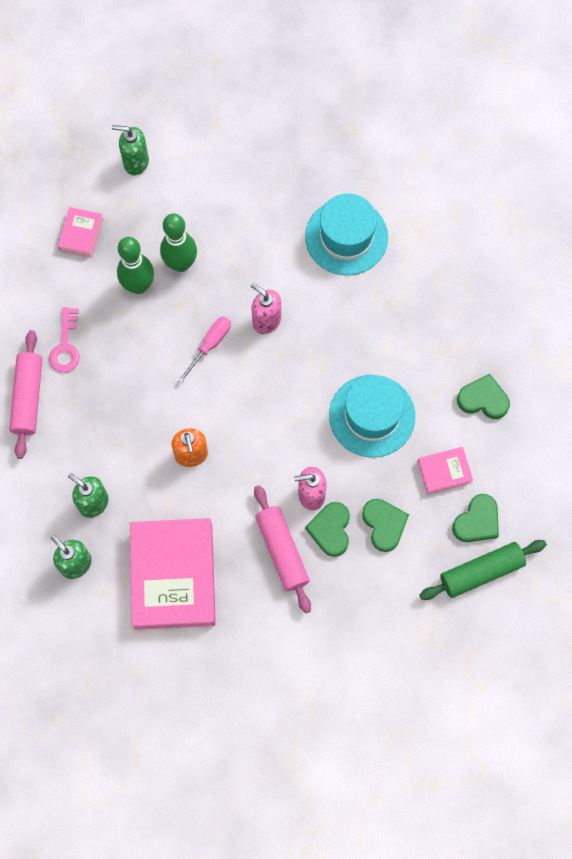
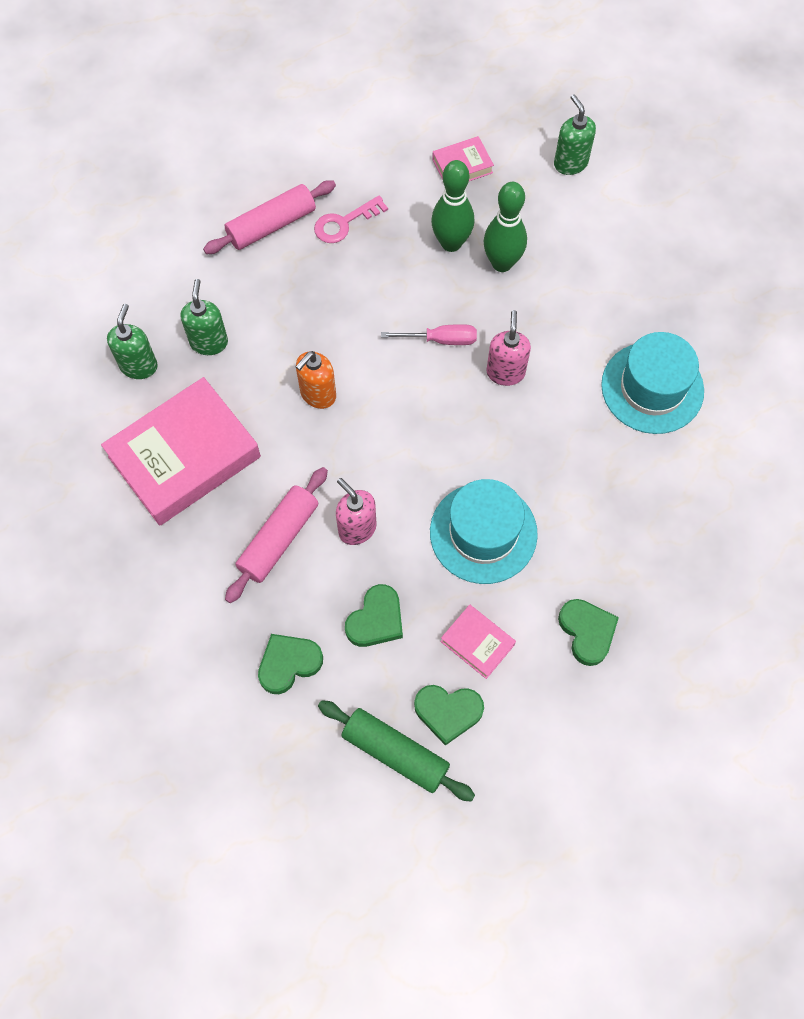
camera: 55 degrees right, 5 degrees down
(330, 530) = (333, 571): green heart -> green heart (288, 663)

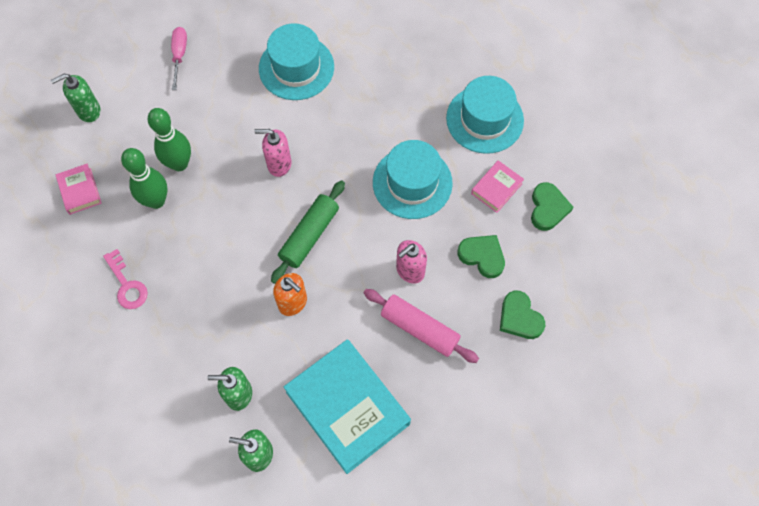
camera: 90 degrees left, 0 degrees up
(184, 457) = (347, 408): pink book -> turquoise book
(271, 225) = (122, 346): pink rolling pin -> none
(395, 752) = (579, 243): green rolling pin -> green rolling pin (309, 235)
(441, 339) = (247, 209): pink screwdriver -> pink screwdriver (179, 55)
(587, 632) = (484, 119): green heart -> turquoise hat

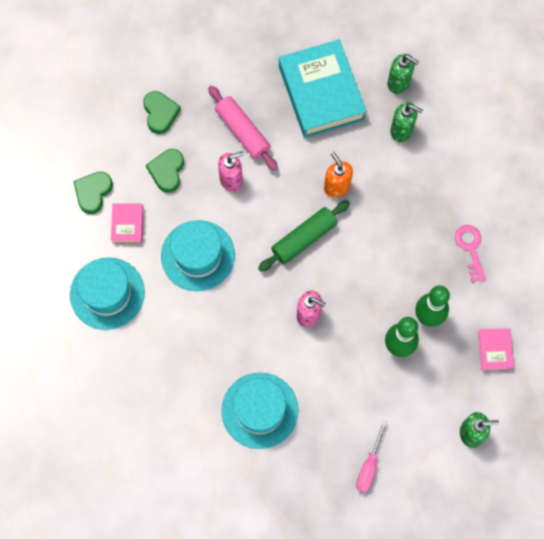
camera: 160 degrees left, 5 degrees up
(482, 256) = (167, 171): green heart -> green heart turned 45 degrees clockwise
(496, 188) = (127, 225): pink book -> pink book turned 60 degrees counterclockwise

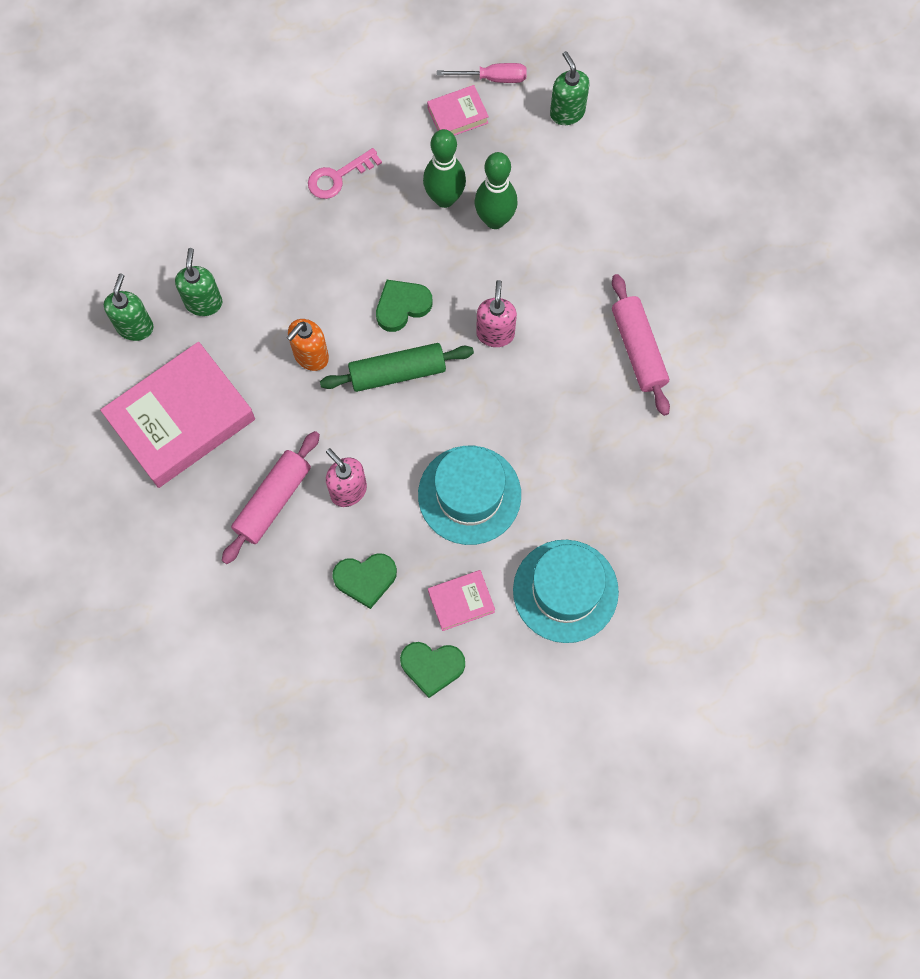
camera: 110 degrees left, 0 degrees up
(160, 113) = (282, 621): green heart -> green heart (402, 306)
(259, 410) = (638, 349): turquoise hat -> pink rolling pin
(304, 239) = (397, 372): green rolling pin -> green rolling pin turned 45 degrees counterclockwise
(321, 93) = (181, 419): turquoise book -> pink book
(369, 466) = (652, 207): pink screwdriver -> pink screwdriver (493, 78)

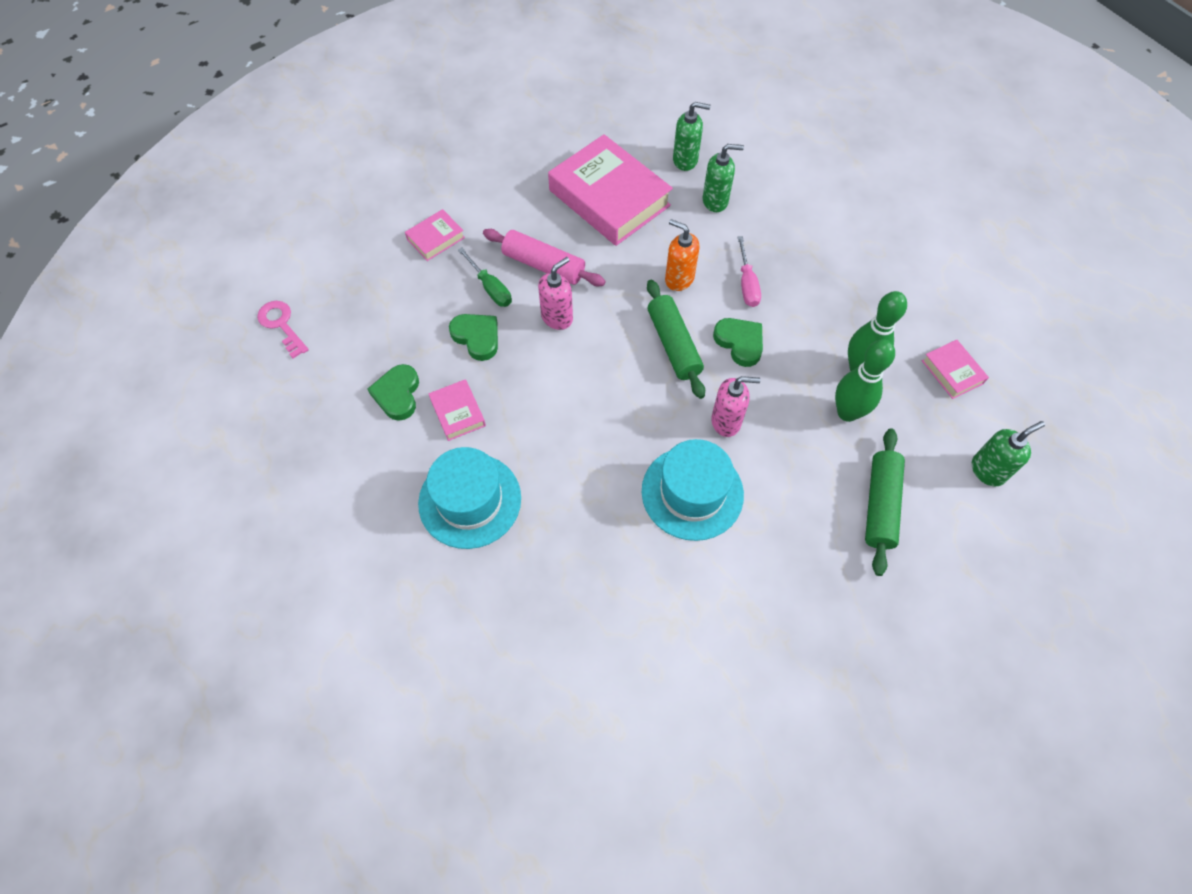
camera: 85 degrees right, 10 degrees down
(216, 625) = (436, 238): none -> pink book
(298, 562) = (490, 288): none -> green screwdriver
(338, 177) = (858, 282): pink key -> pink key (281, 325)
(365, 579) = (477, 337): green heart -> green heart turned 150 degrees clockwise
(469, 495) = (560, 412): turquoise hat -> turquoise hat (692, 493)
(493, 78) = (1004, 399): pink screwdriver -> pink screwdriver (747, 284)
(595, 212) = (880, 505): none -> green rolling pin
(638, 349) = (732, 555): pink rolling pin -> none

